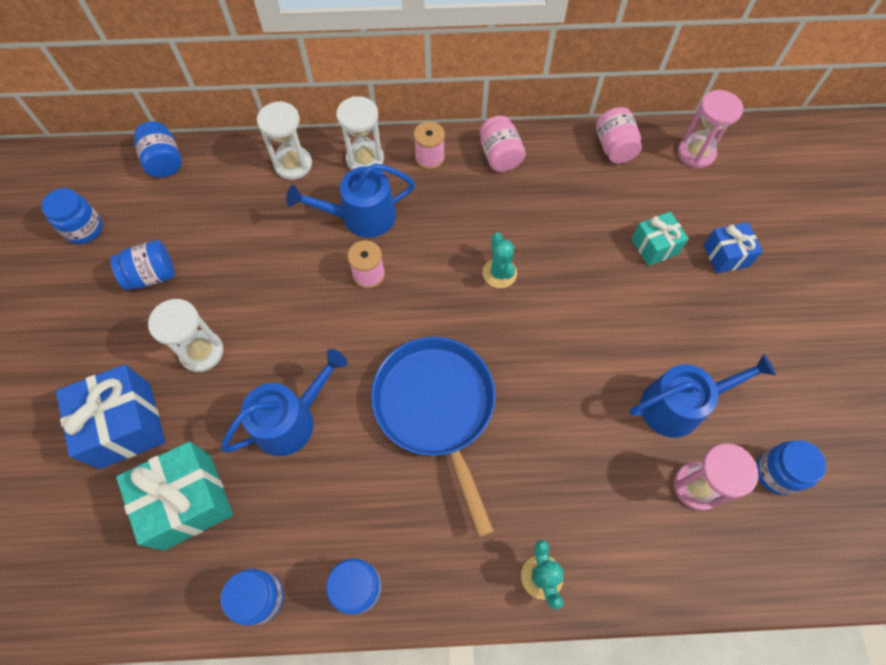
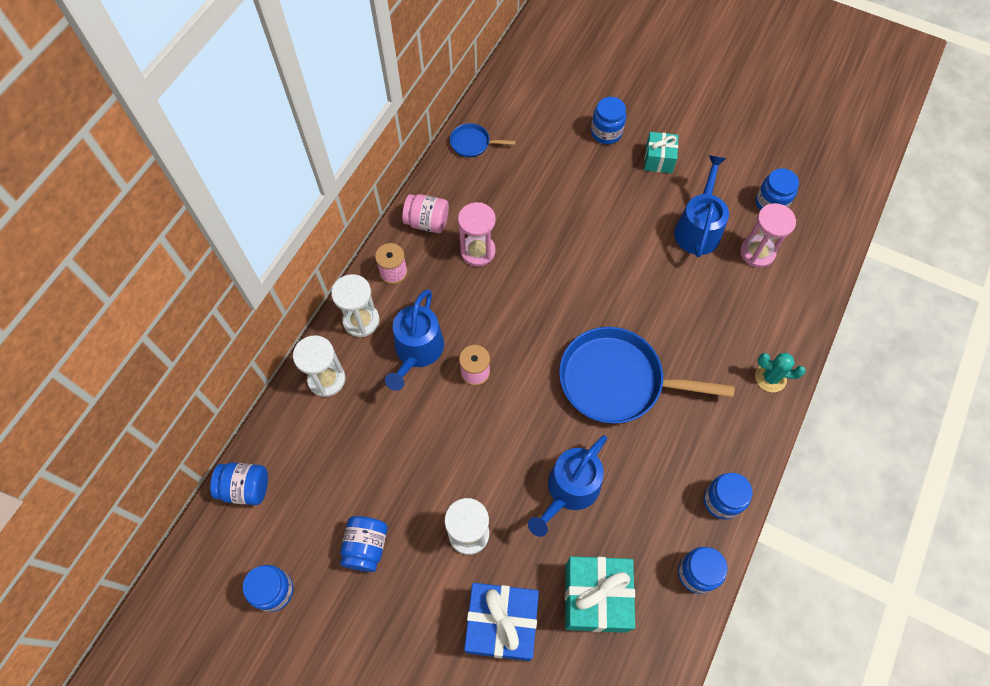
camera: 60 degrees left, 0 degrees up
(290, 420) = (569, 490): blue watering can -> blue watering can turned 135 degrees counterclockwise
(499, 273) = (532, 280): turquoise cactus -> none
(614, 147) = (472, 143): pink jar -> blue pan
(654, 246) = (572, 169): turquoise gift -> turquoise gift (658, 160)
(696, 153) = (513, 97): pink hourglass -> pink hourglass (477, 251)
(726, 255) = (606, 132): blue gift -> blue jar

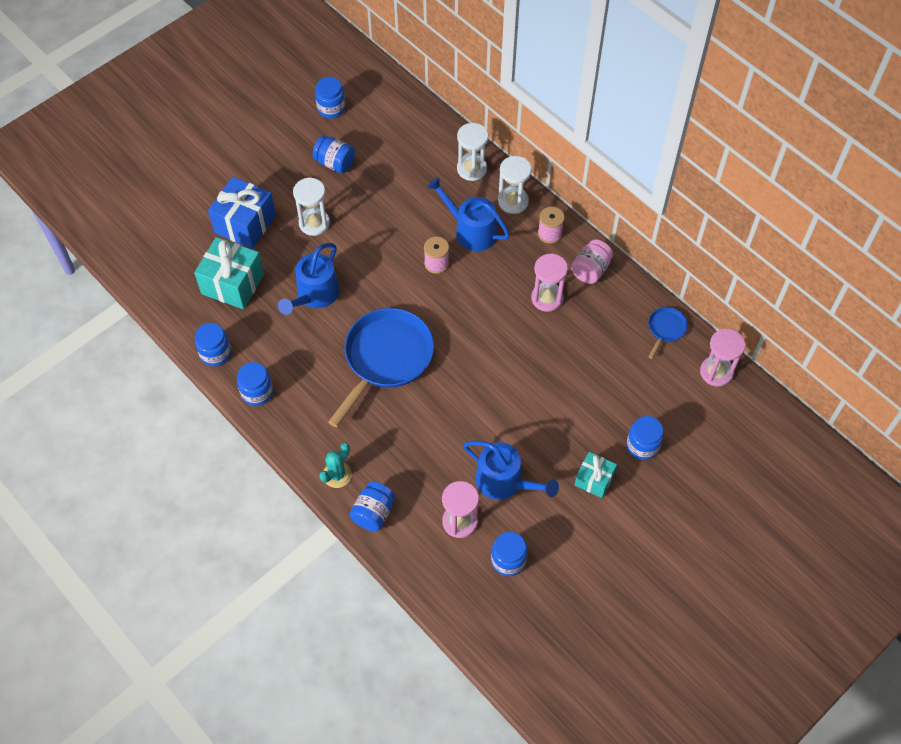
camera: 110 degrees right, 5 degrees down
(245, 488) = (409, 107): blue jar -> blue jar (373, 513)
(503, 95) = (716, 372): none -> pink hourglass
(569, 490) = (315, 294): blue watering can -> blue watering can turned 120 degrees counterclockwise

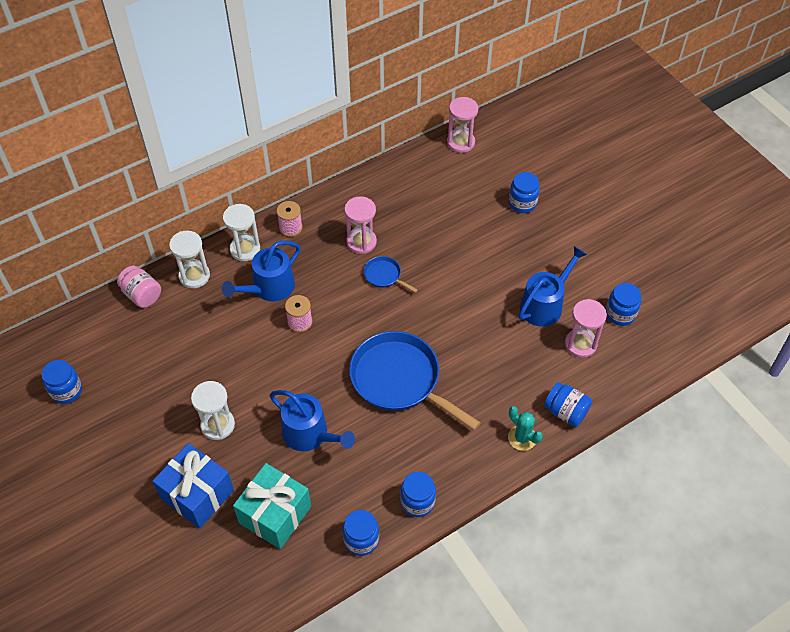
camera: 80 degrees left, 5 degrees down
(335, 163) = (144, 396): blue jar -> none
(590, 270) = (339, 205): pink jar -> pink jar (142, 295)
(594, 480) = (550, 241): turquoise gift -> none
(665, 329) = (412, 166): blue pan -> blue pan (384, 275)

